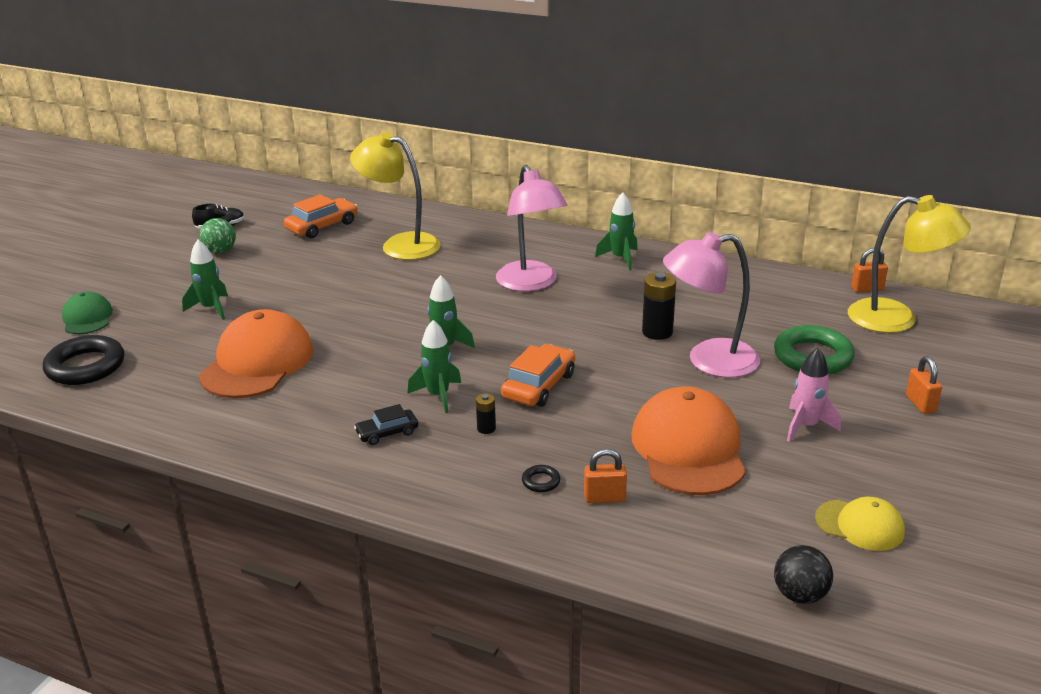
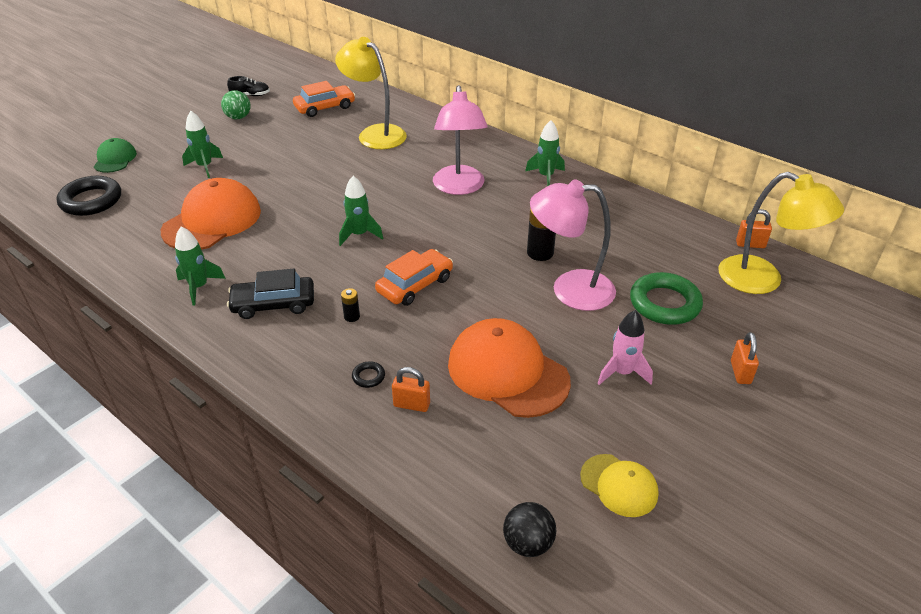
camera: 15 degrees right, 10 degrees up
(387, 433) = (273, 304): black car -> black car, size x1.64
(438, 396) = (330, 278): green rocket -> green rocket (199, 287)
(688, 448) = (507, 372): orange cap -> orange cap turned 60 degrees counterclockwise

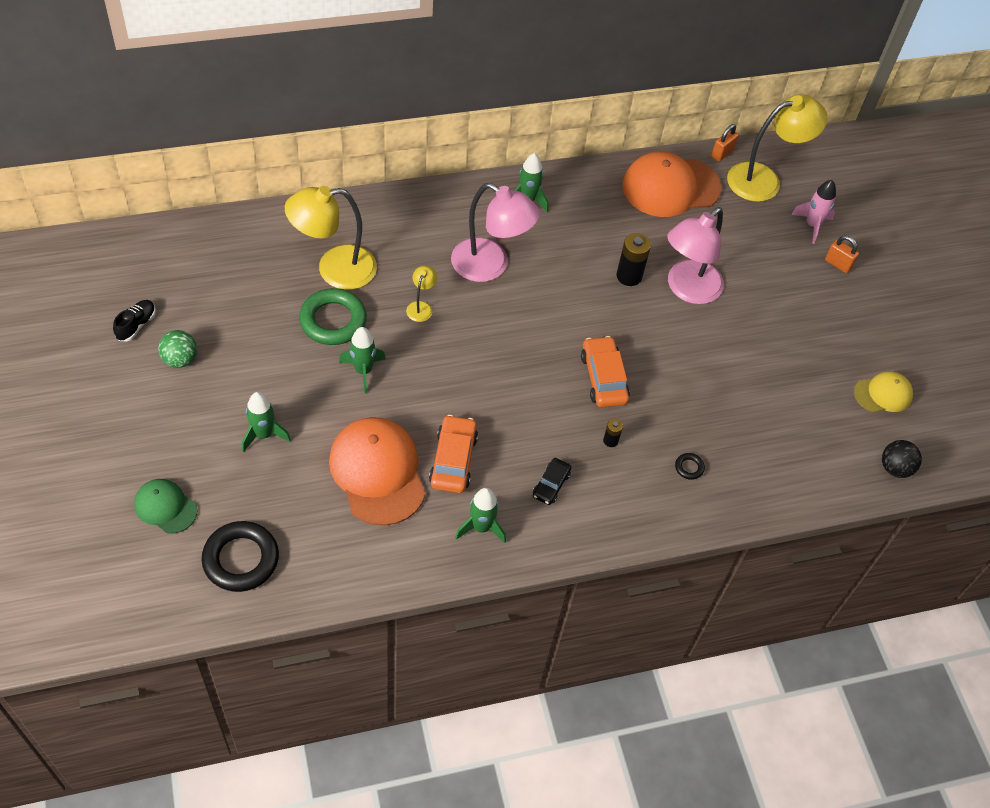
camera: 60 degrees left, 15 degrees up
(273, 304) = (551, 485): black car -> black car, size x0.61
(325, 107) = (236, 277): orange car -> orange car (453, 460)
(359, 235) = (500, 375): green rocket -> green rocket (363, 371)
(383, 176) = (421, 307): none -> yellow lamp
(411, 404) = (737, 458): orange padlock -> none
(507, 372) = (746, 384): orange cap -> orange cap (670, 187)
(622, 372) = (793, 323): pink rocket -> pink rocket (812, 225)
(664, 303) = (745, 249): green ring -> green ring (333, 320)

